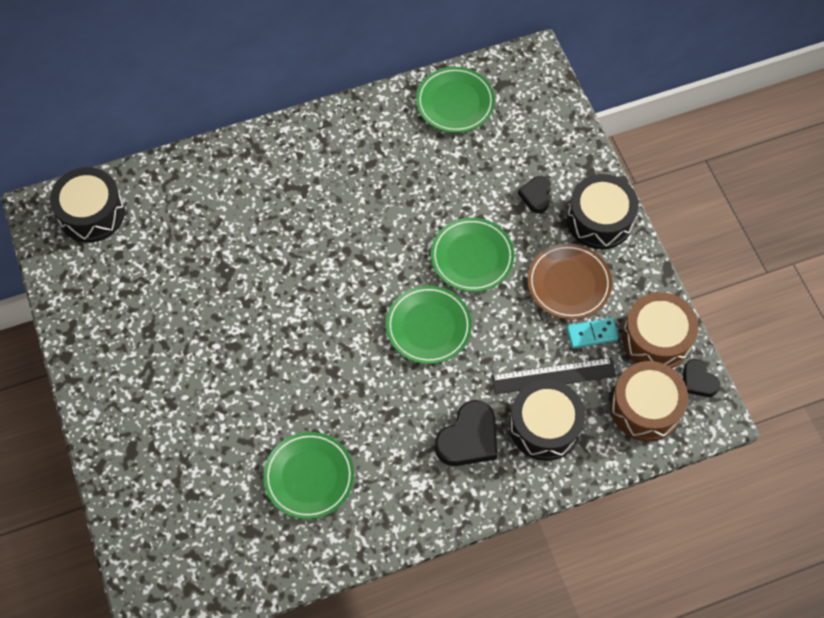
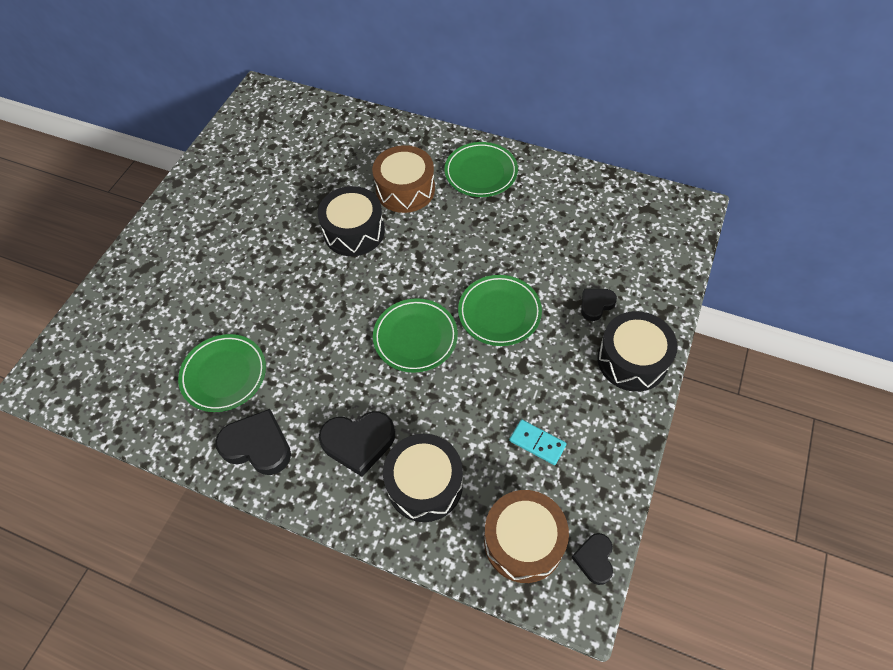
camera: 45 degrees right, 5 degrees down
(91, 213) = (284, 112): black drum -> black drum (354, 231)
(396, 504) = (257, 445): none -> black heart
(455, 103) = (597, 199): green plate -> green plate (481, 173)
(553, 376) = (472, 450): black ruler -> none
(569, 284) = (557, 389): brown plate -> none
(656, 339) = (590, 491): brown drum -> brown drum (405, 189)

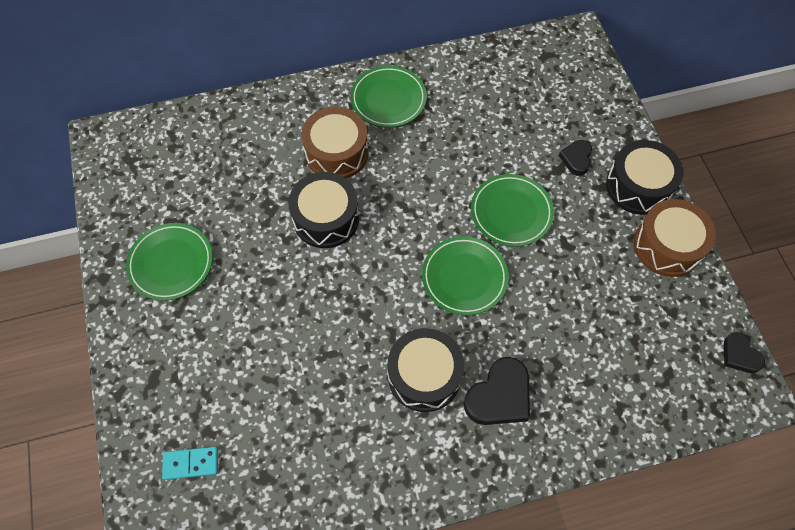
camera: 40 degrees left, 5 degrees up
(224, 375) = (331, 423): green plate -> green plate (171, 263)
(257, 445) = (419, 461): black heart -> none
(425, 484) = (579, 390): black drum -> black drum (424, 375)
(523, 541) = (684, 379): brown drum -> brown drum (667, 246)
(537, 443) = (629, 297): turquoise domino -> turquoise domino (191, 463)

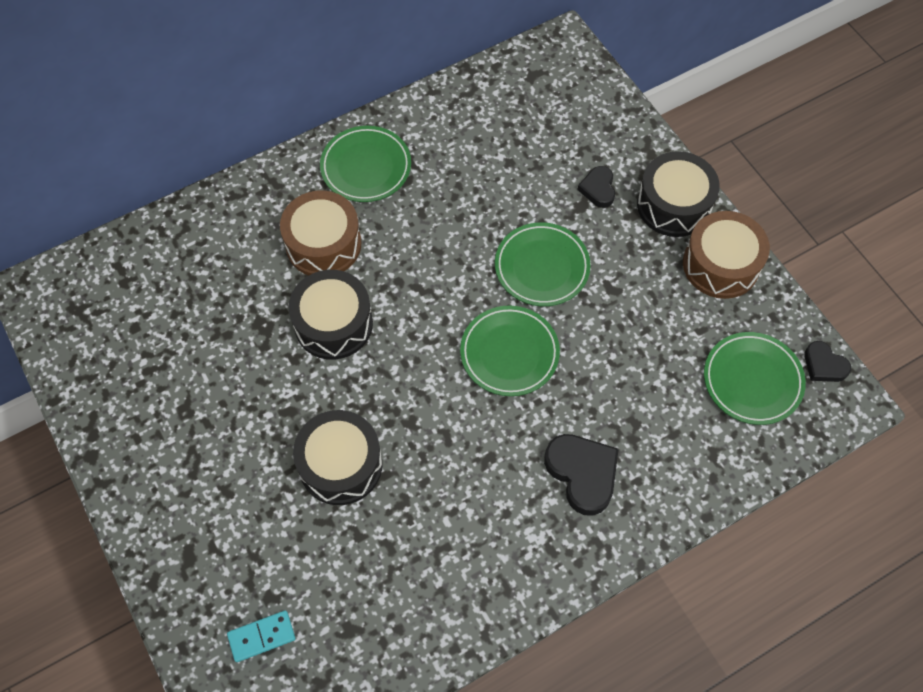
camera: 15 degrees left, 0 degrees up
(171, 263) = (167, 419): green plate -> green plate (752, 380)
(424, 375) = (495, 473): black drum -> black drum (341, 465)
(499, 396) = (582, 474): black heart -> black heart turned 60 degrees counterclockwise

